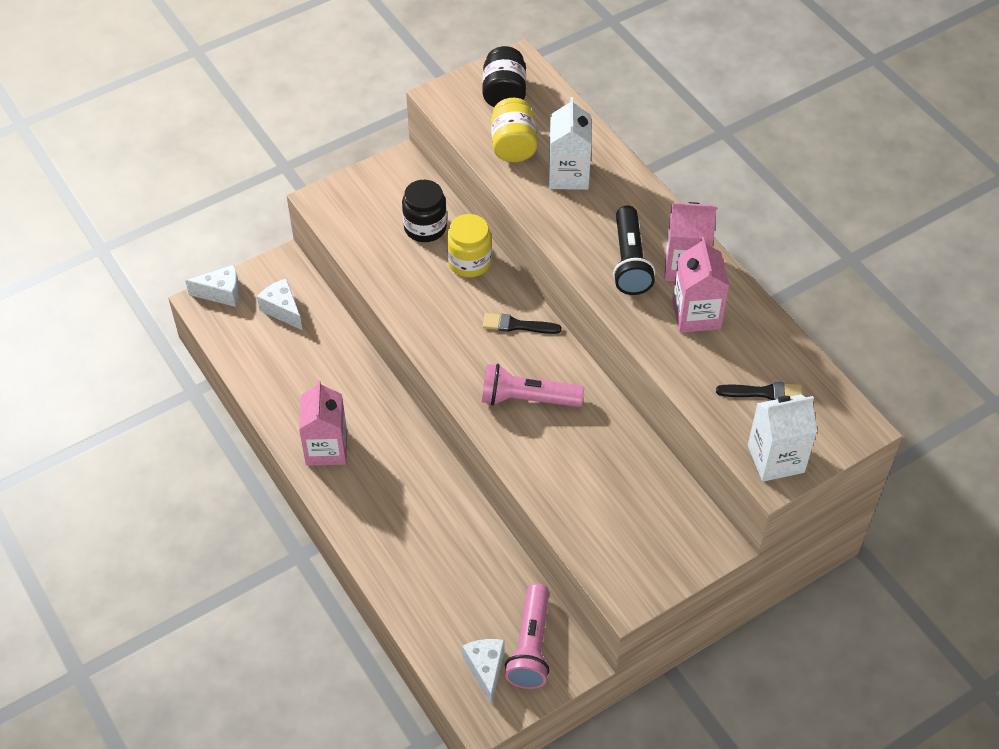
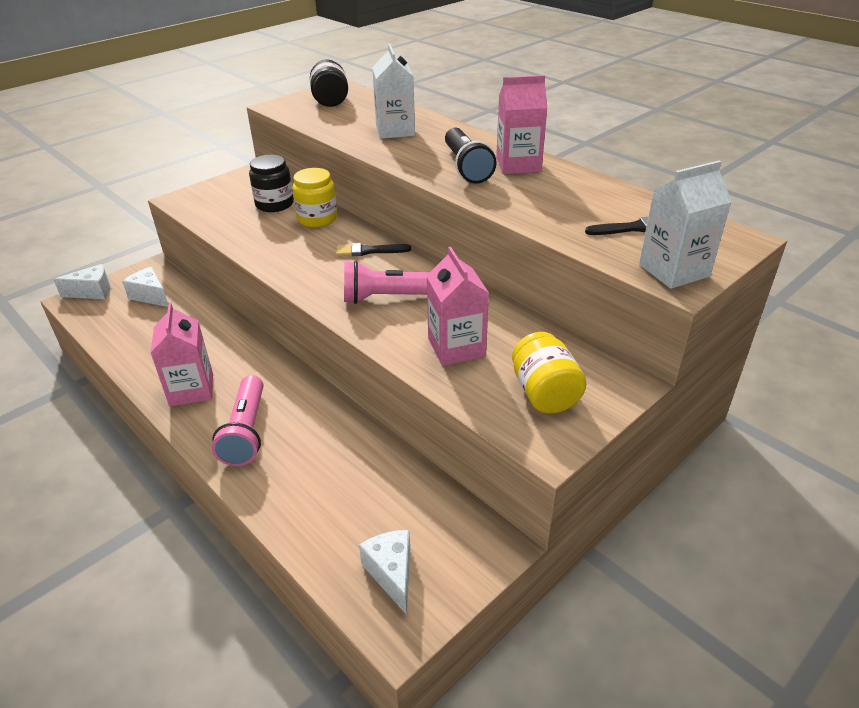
camera: 10 degrees left, 15 degrees down
(513, 145) = (343, 122): yellow jar -> yellow jar (544, 393)
(530, 646) = (440, 537): pink flashlight -> pink flashlight (246, 431)
(696, 314) = (541, 189): pink carton -> pink carton (456, 347)

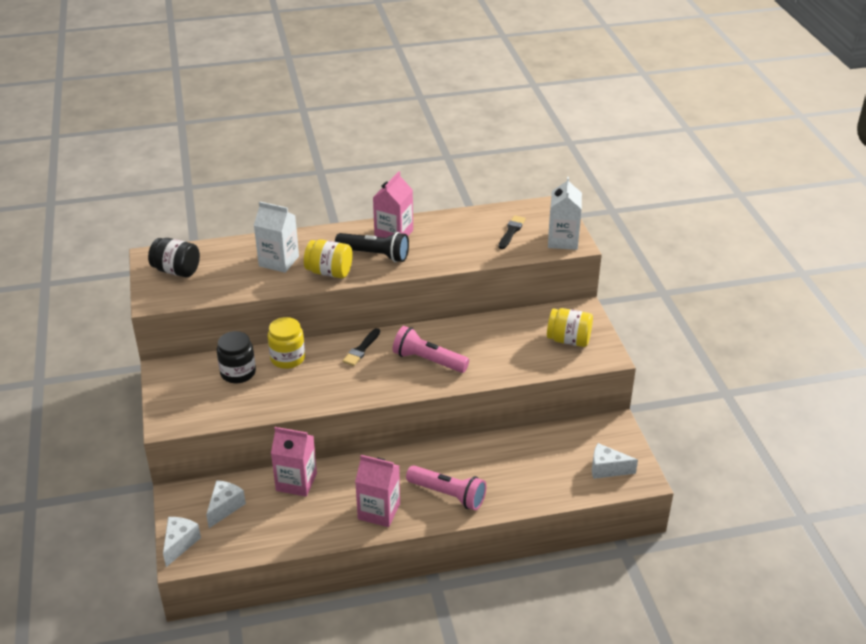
camera: 60 degrees left, 0 degrees up
(150, 296) = (225, 507): white cheese -> white cheese turned 135 degrees clockwise
(390, 297) = (428, 360): pink flashlight -> pink flashlight turned 90 degrees clockwise
(406, 156) = (329, 272): none -> yellow jar
(456, 347) = (504, 354): pink carton -> pink carton (296, 482)

